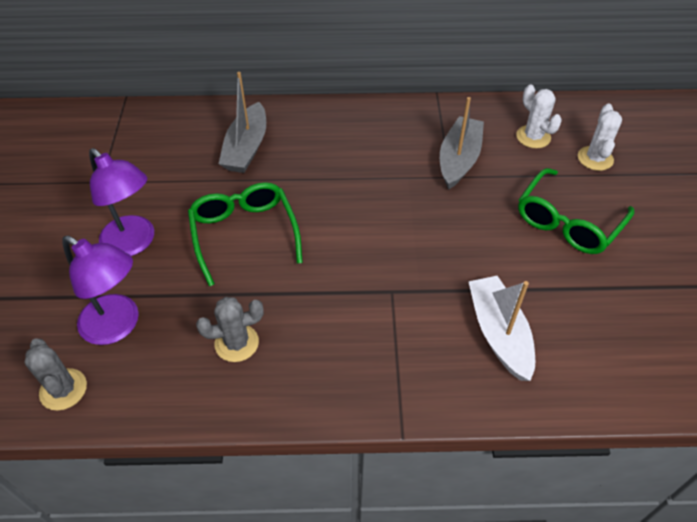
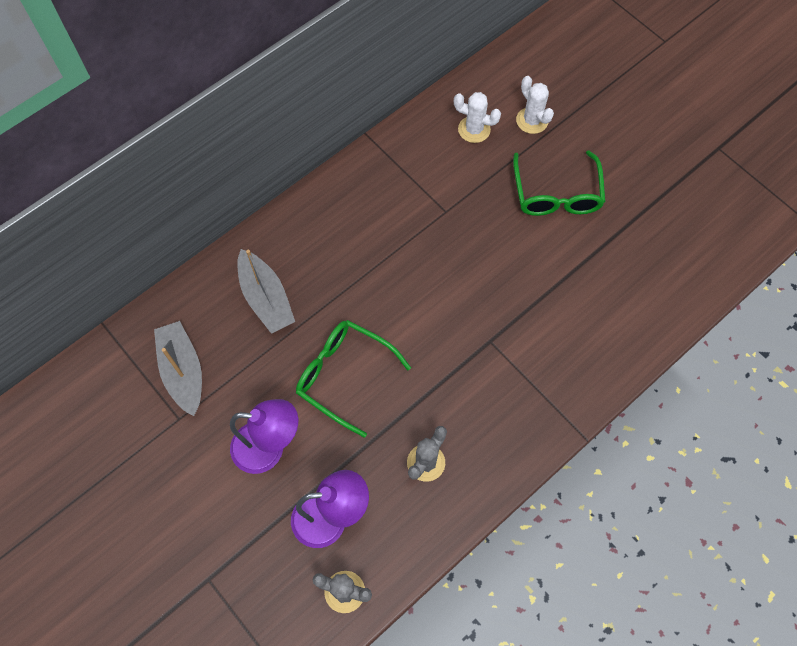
camera: 40 degrees left, 15 degrees up
(459, 159) = (438, 190): grey boat -> grey boat (183, 371)
(499, 333) = (582, 319): white boat -> none

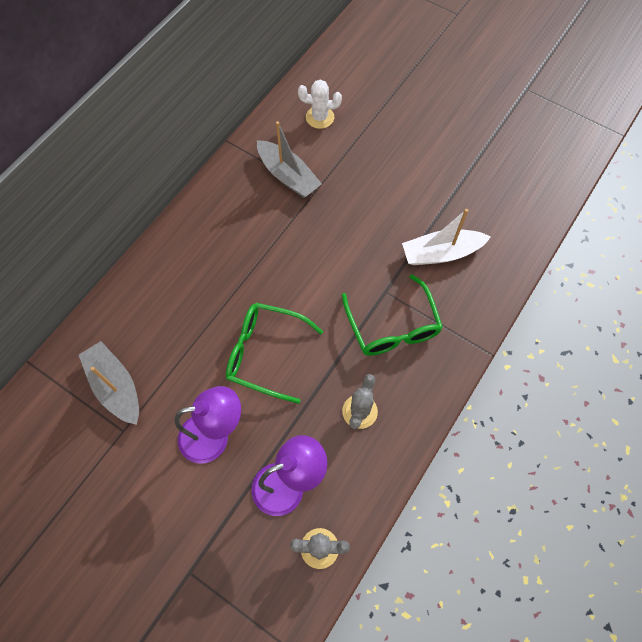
camera: 15 degrees left, 0 degrees up
(266, 298) = (176, 302): grey boat -> grey boat (288, 176)
(532, 120) = (366, 100): white cactus -> none
(556, 194) = (405, 155): green glasses -> green glasses (392, 326)
(564, 314) = (441, 253): none -> white boat

